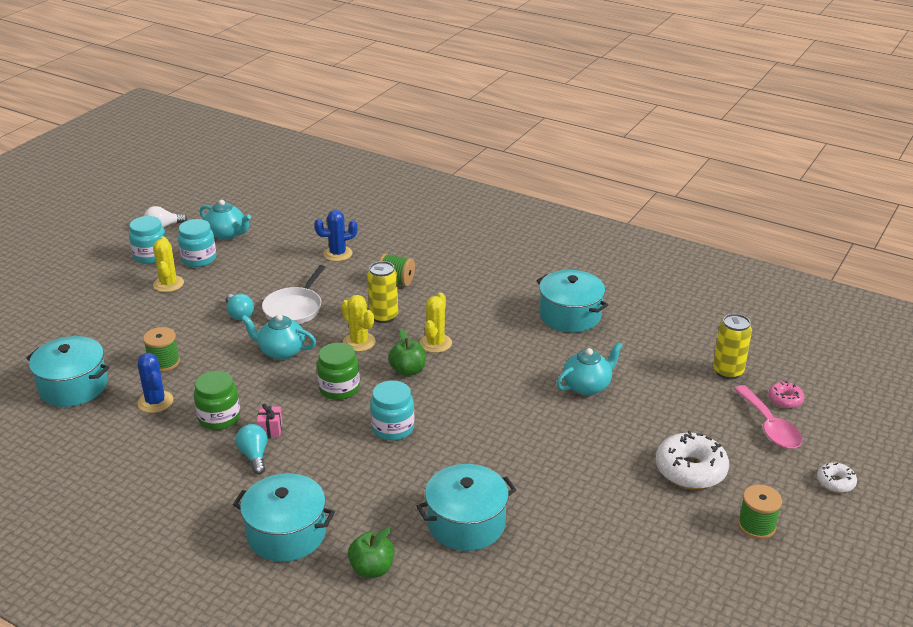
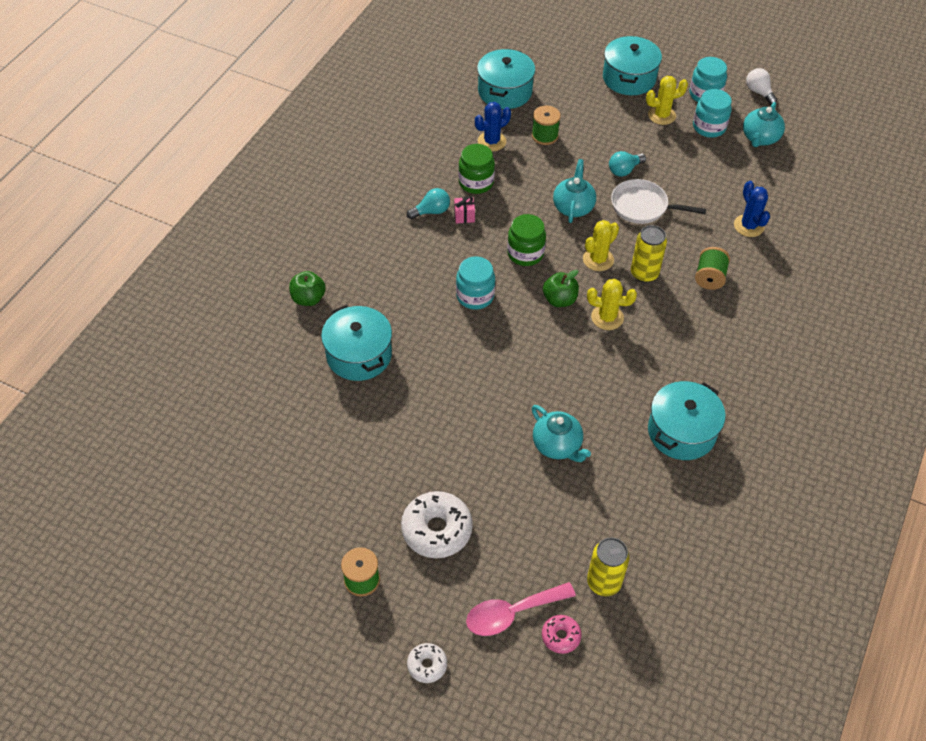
camera: 85 degrees right, 20 degrees up
(286, 533) = (345, 243): turquoise pot -> turquoise pot (629, 78)

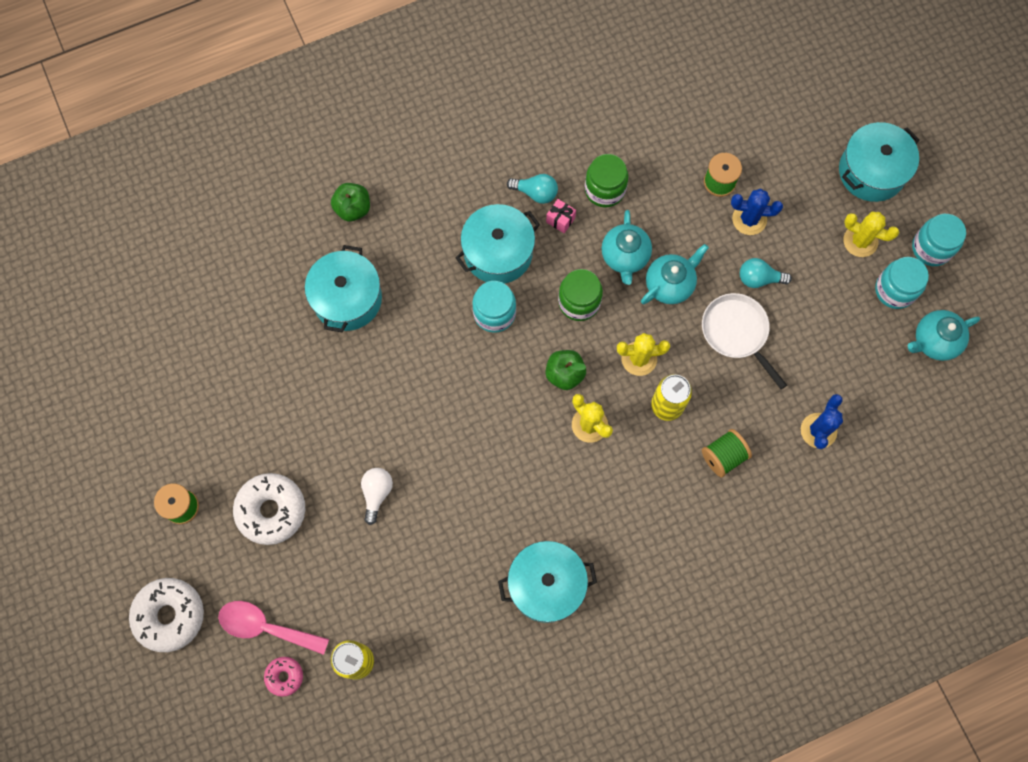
camera: 40 degrees right, 20 degrees up
(427, 665) = (169, 615): white donut -> white donut, size x1.91
(491, 141) = (662, 152): blue cactus -> blue cactus (749, 219)
(505, 91) = (729, 100): turquoise pot -> turquoise pot (498, 252)
(557, 445) = (431, 514): turquoise teapot -> turquoise teapot (625, 257)
(759, 92) = (992, 286): white light bulb -> white light bulb (377, 493)

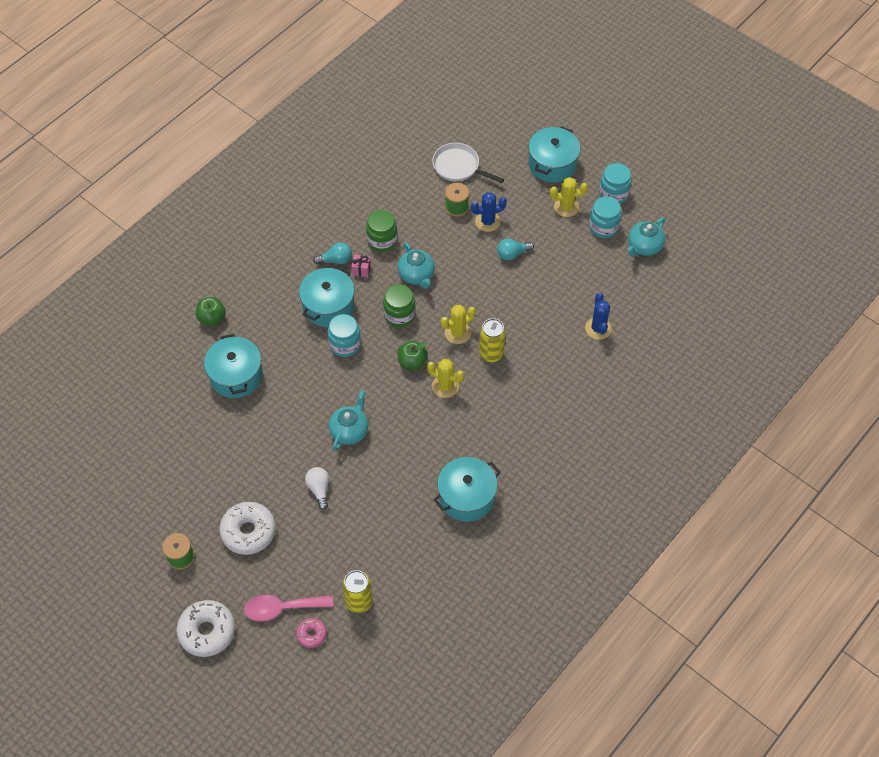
camera: 25 degrees left, 15 degrees down
(670, 284) = (455, 280): turquoise teapot -> turquoise teapot (349, 431)
(723, 456) = (544, 369): green spool -> none
(737, 332) = (514, 291): white pan -> white pan (458, 167)

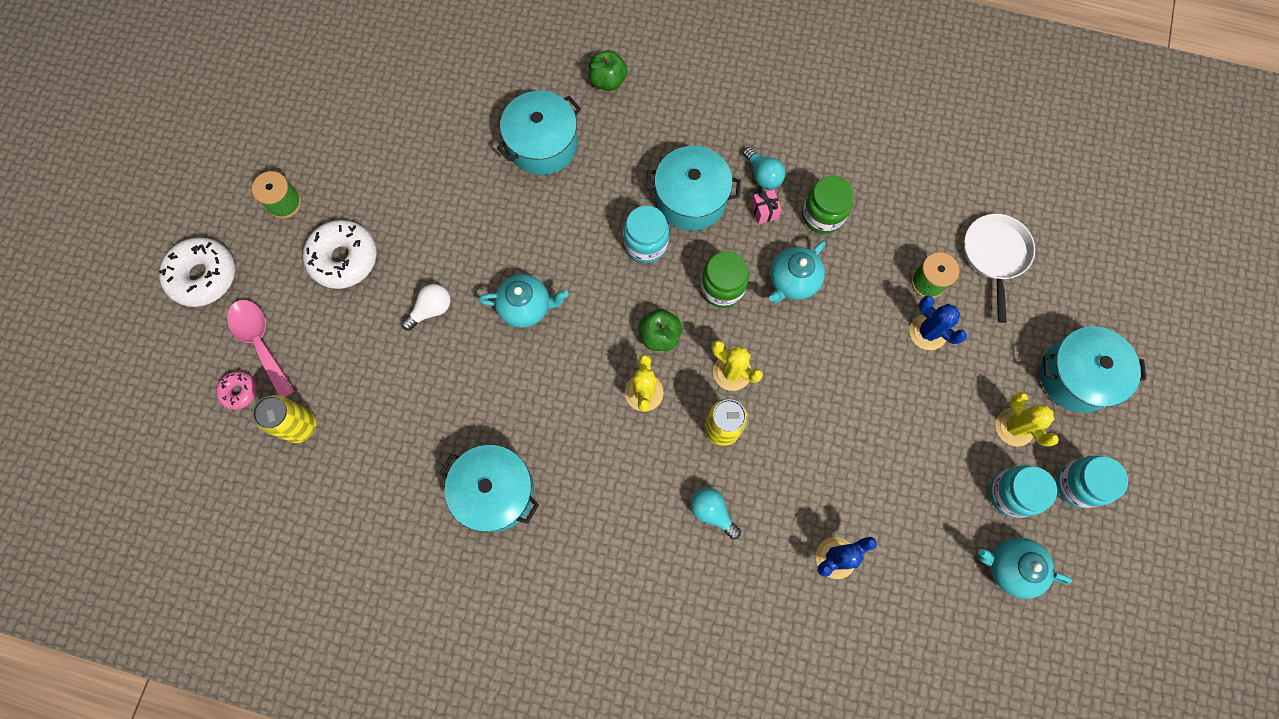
camera: 65 degrees right, 15 degrees up
(512, 254) = (893, 388): turquoise light bulb -> turquoise light bulb (712, 512)

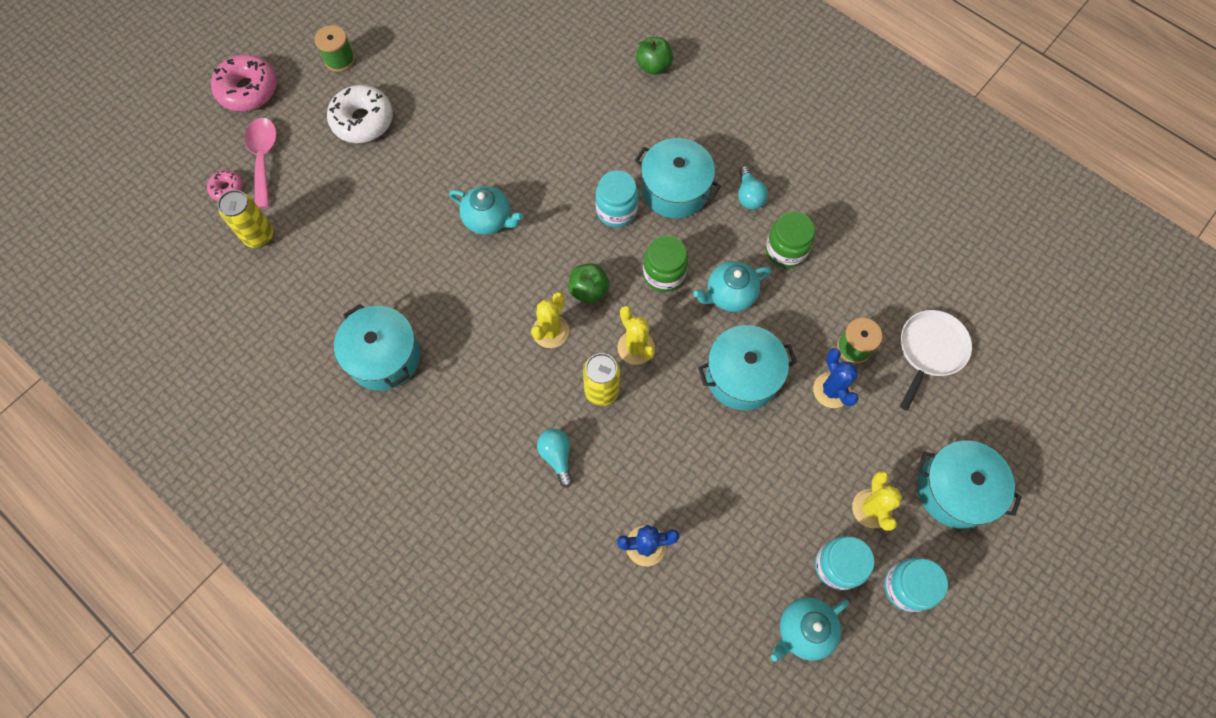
camera: 25 degrees right, 5 degrees down
(204, 276) = (248, 90): white donut -> pink donut
(431, 310) = (410, 189): white light bulb -> none
(542, 144) = (571, 96): turquoise pot -> turquoise pot (742, 376)
(764, 211) = (734, 226): pink gift -> none
(1010, 567) = (804, 630): turquoise teapot -> turquoise teapot turned 75 degrees counterclockwise

